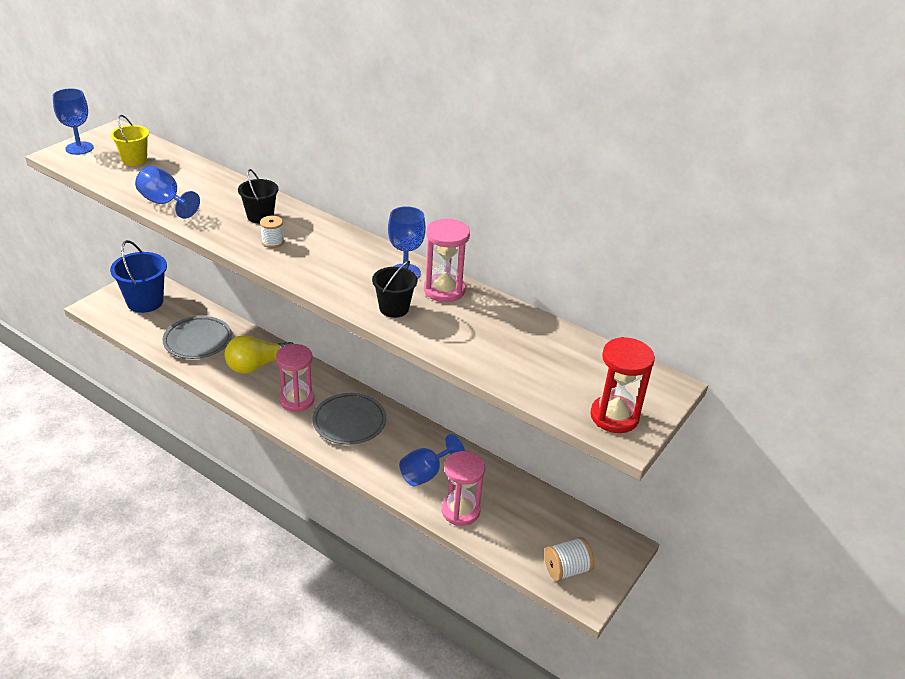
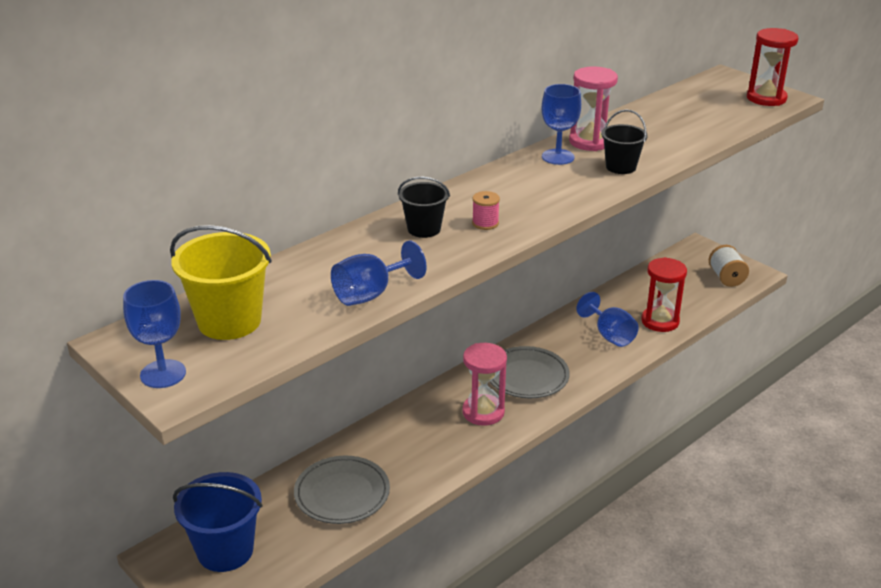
camera: 75 degrees left, 5 degrees down
(134, 160) = (229, 321): yellow bucket -> yellow bucket, size x1.66
(257, 365) = (410, 441): yellow light bulb -> none
(272, 242) = (485, 223): white spool -> pink spool
(460, 511) = (660, 321): pink hourglass -> red hourglass

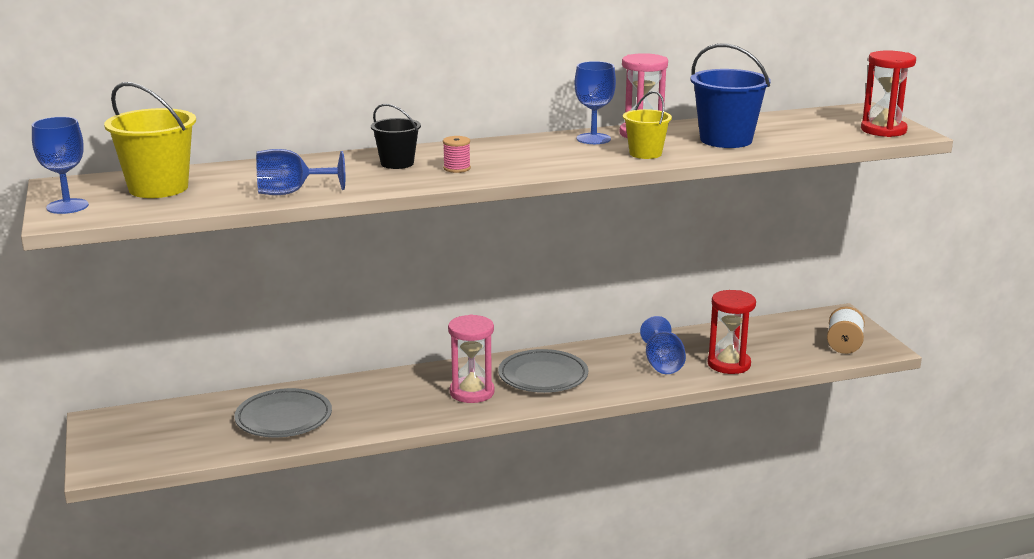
camera: 25 degrees right, 10 degrees down
(225, 550) = (150, 431): blue bucket -> blue bucket (726, 140)
(621, 167) = (645, 153): black bucket -> yellow bucket

